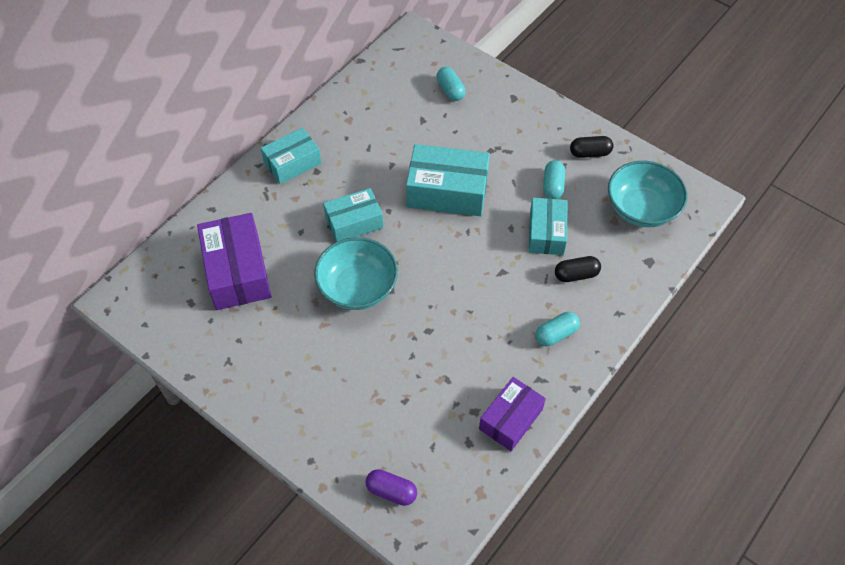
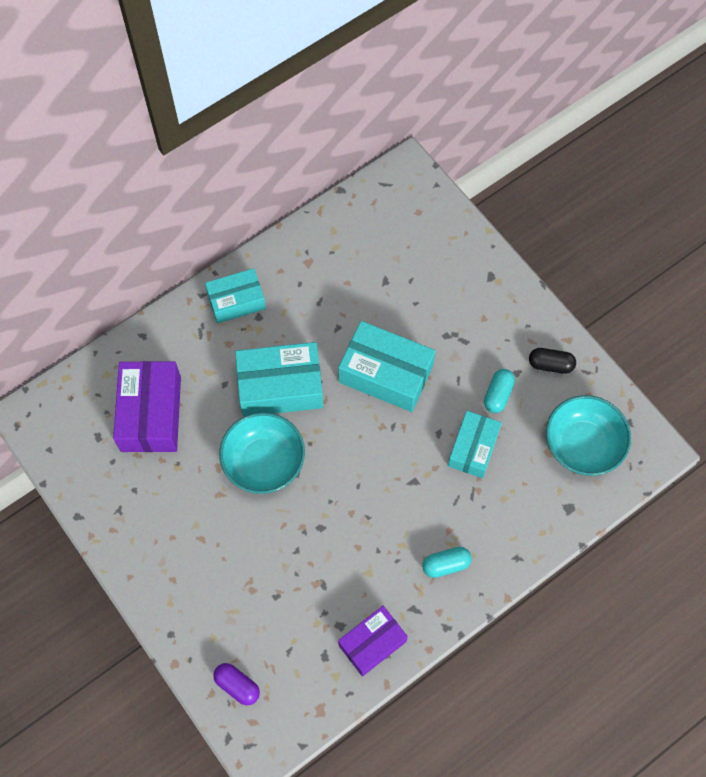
camera: 15 degrees right, 10 degrees up
(354, 222) = (280, 387): turquoise box -> turquoise box, size x1.54
(450, 90) = (426, 251): turquoise capsule -> none
(576, 275) = (488, 504): black capsule -> none

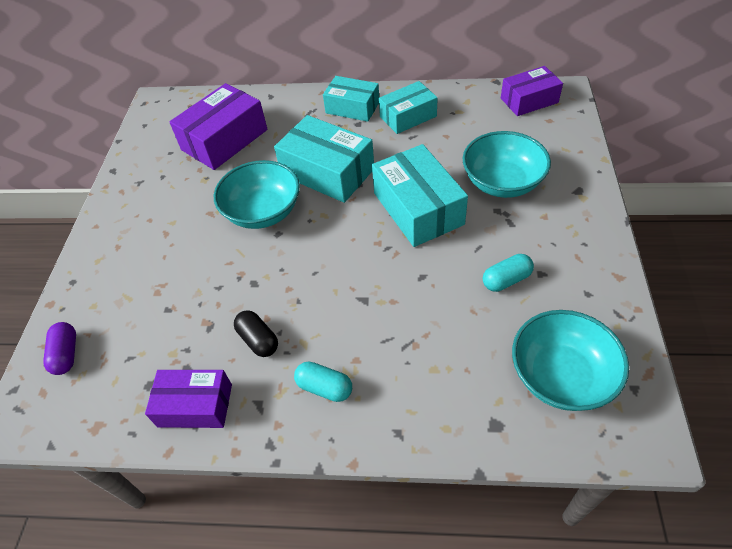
camera: 45 degrees right, 15 degrees down
(385, 198) = (529, 100): none -> purple box
(429, 305) = (502, 182): none -> turquoise bowl
(473, 448) = (442, 308): turquoise box -> turquoise box (408, 116)
(550, 365) = (582, 286): black capsule -> black capsule (258, 340)

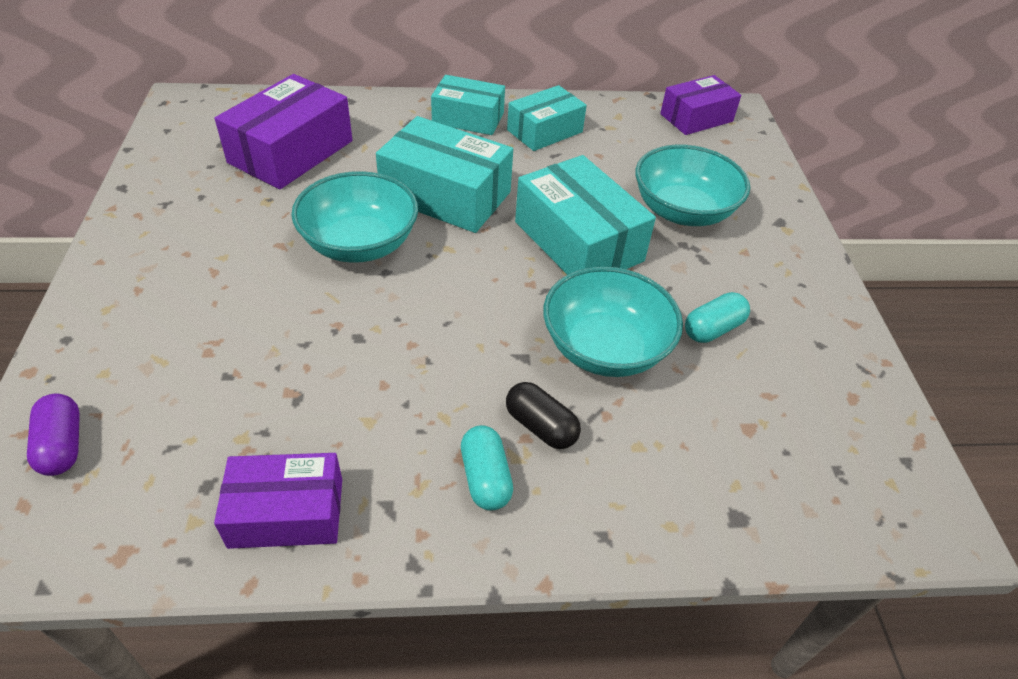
camera: 15 degrees left, 5 degrees down
(258, 340) = (375, 415): black capsule -> black capsule (540, 426)
(324, 387) = (485, 478): turquoise capsule -> turquoise capsule turned 60 degrees clockwise
(561, 376) = (810, 448): turquoise bowl -> turquoise bowl (605, 348)

